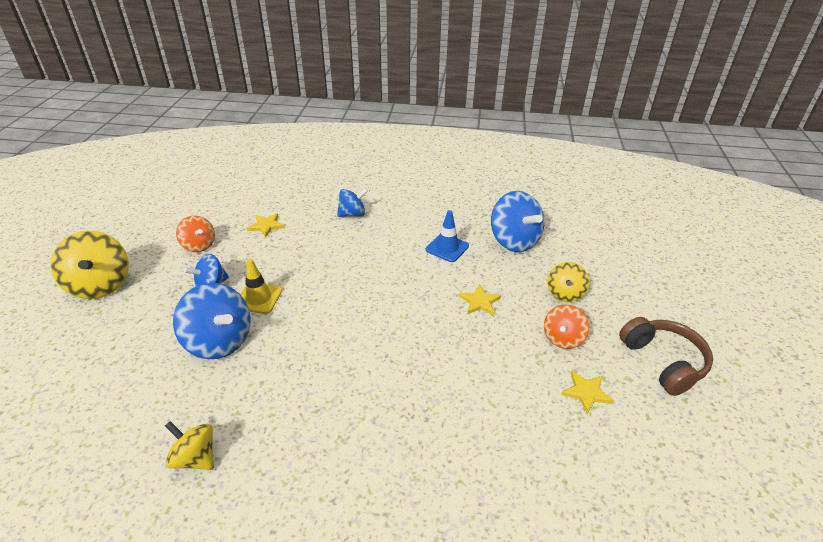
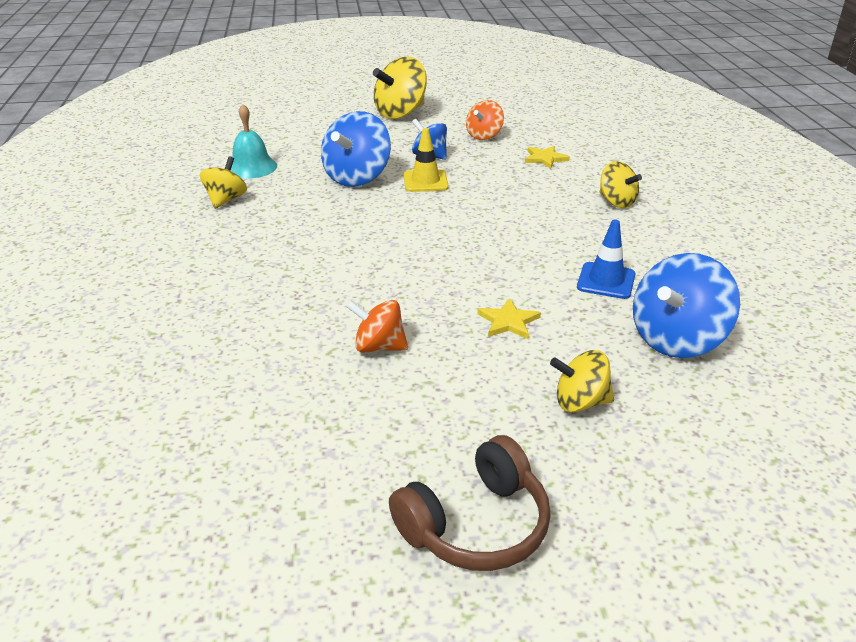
camera: 75 degrees right, 5 degrees down
(129, 426) = (251, 167): none -> turquoise bell
(352, 214) = (616, 202): blue spinning top -> yellow spinning top
(562, 338) = (474, 404): orange spinning top -> orange spinning top (379, 346)
(586, 392) = (375, 432): yellow star -> none

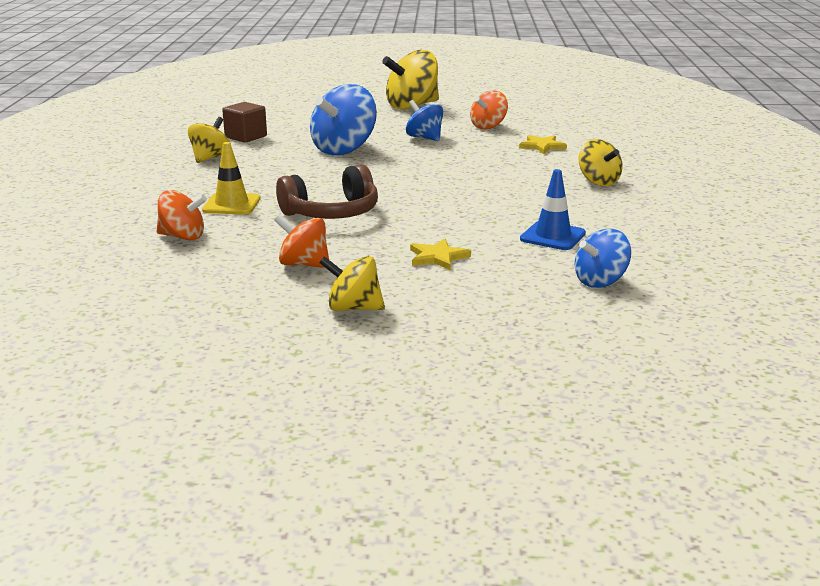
camera: 10 degrees right, 10 degrees down
(237, 318) = (182, 237): none -> orange spinning top
(251, 167) = (246, 137): turquoise bell -> brown cube
(425, 181) = (410, 156): yellow traffic cone -> yellow traffic cone (231, 204)
(475, 524) = (331, 383): brown headphones -> brown headphones (332, 213)
(580, 402) = (476, 315): yellow spinning top -> yellow spinning top (353, 308)
(677, 339) = (600, 281): blue spinning top -> blue spinning top, size x0.60

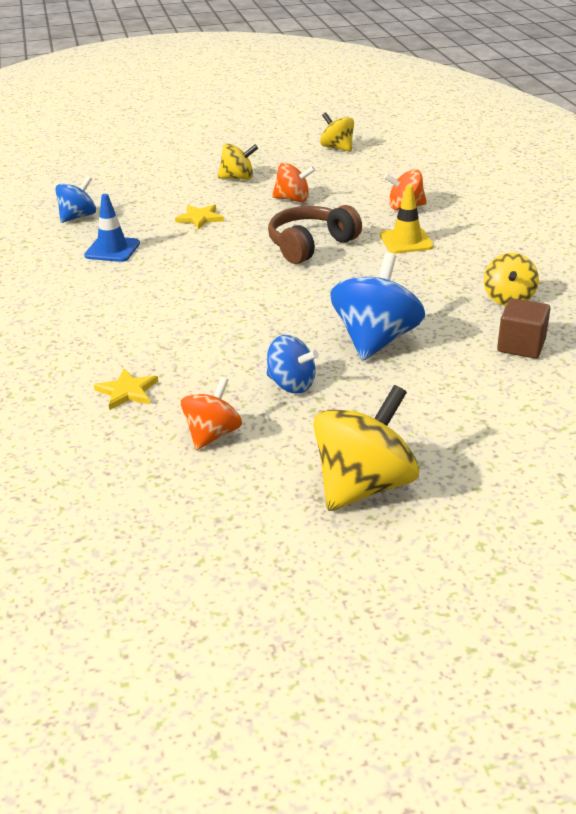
camera: 165 degrees right, 10 degrees up
(598, 182) = (62, 328): yellow spinning top -> yellow spinning top (337, 148)

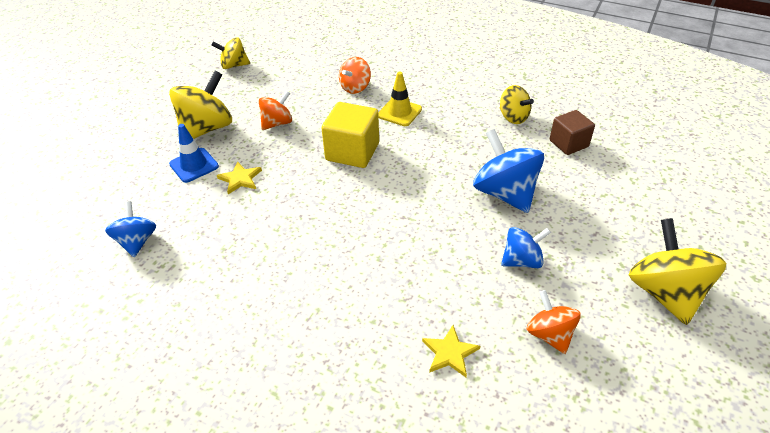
camera: 50 degrees left, 10 degrees up
(112, 249) = (223, 250): blue traffic cone -> blue traffic cone (194, 165)
(238, 178) = (207, 128): yellow spinning top -> yellow spinning top, size x1.68
(310, 245) = (352, 152): brown headphones -> yellow cube

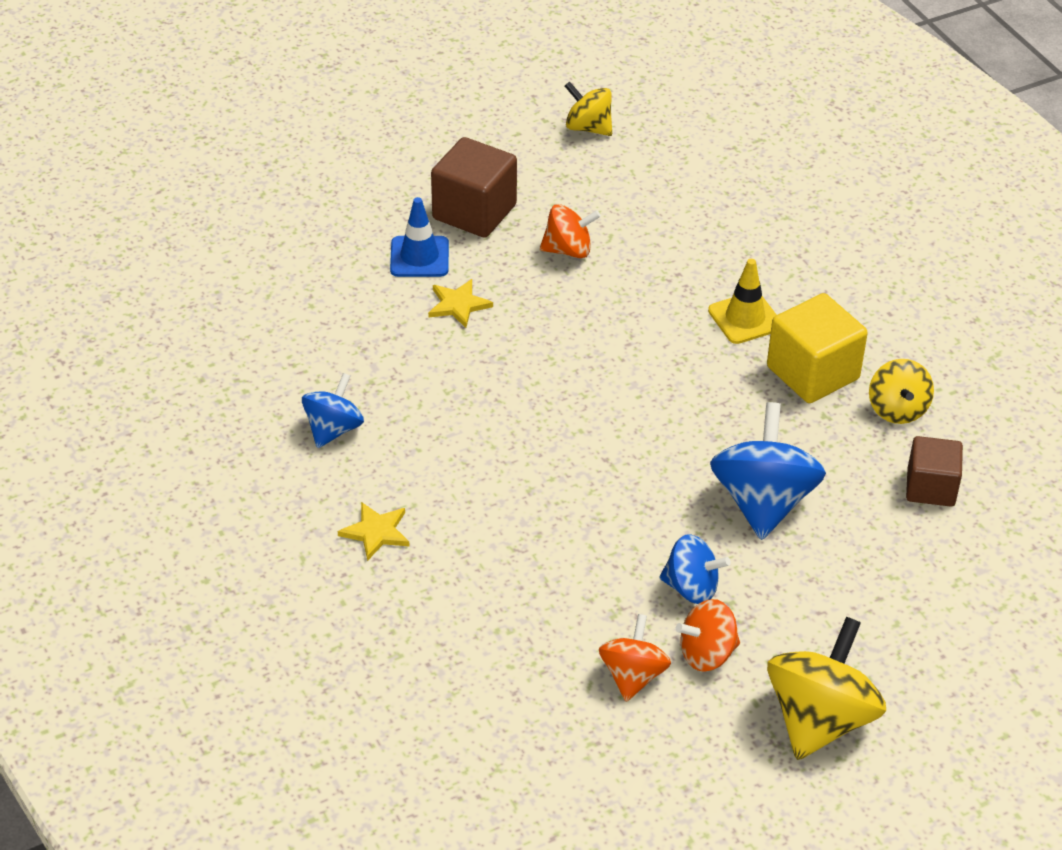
camera: 35 degrees right, 0 degrees up
(137, 242) = (288, 322): blue spinning top -> blue spinning top (333, 429)
(207, 128) = (474, 212): yellow spinning top -> brown cube
(352, 152) = (626, 342): yellow cube -> yellow cube (812, 373)
(355, 87) = (722, 248): orange spinning top -> orange spinning top (707, 653)
(450, 353) = (507, 627): yellow star -> yellow star (376, 532)

